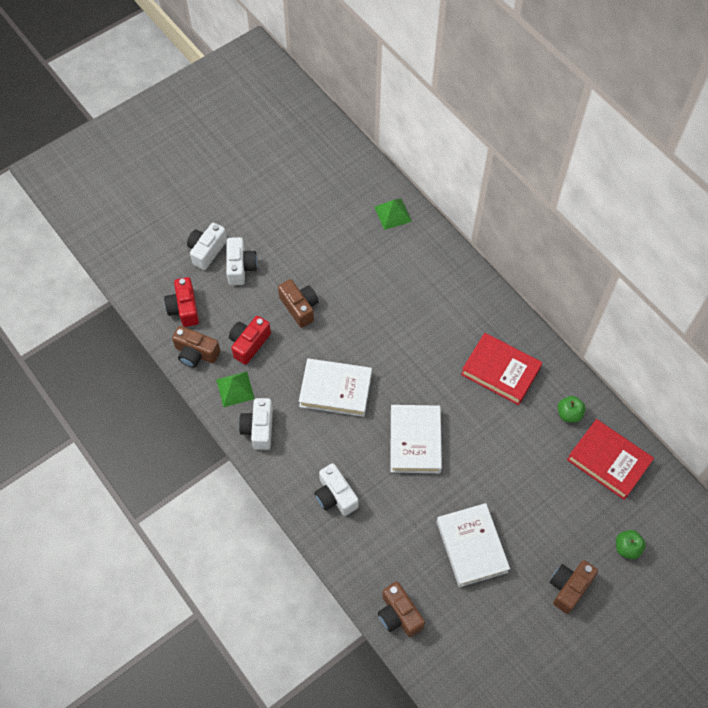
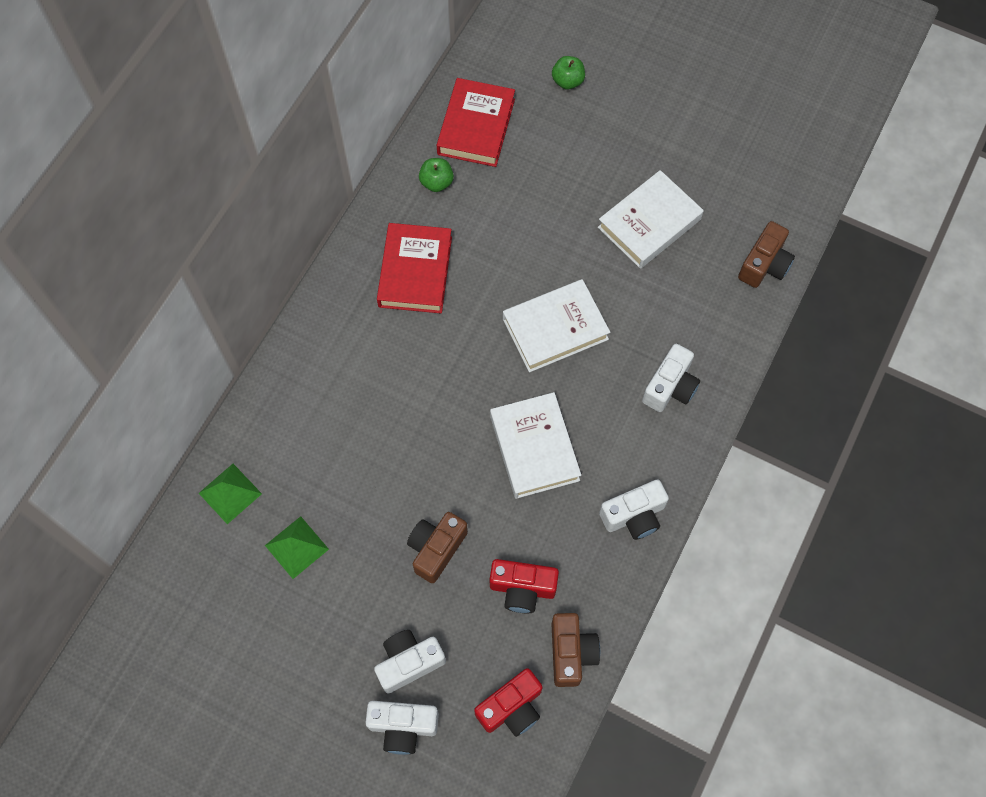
camera: 115 degrees left, 5 degrees up
(235, 389) = (596, 573): green pyramid -> green pyramid (296, 547)
(569, 587) = (641, 119): brown camera -> none

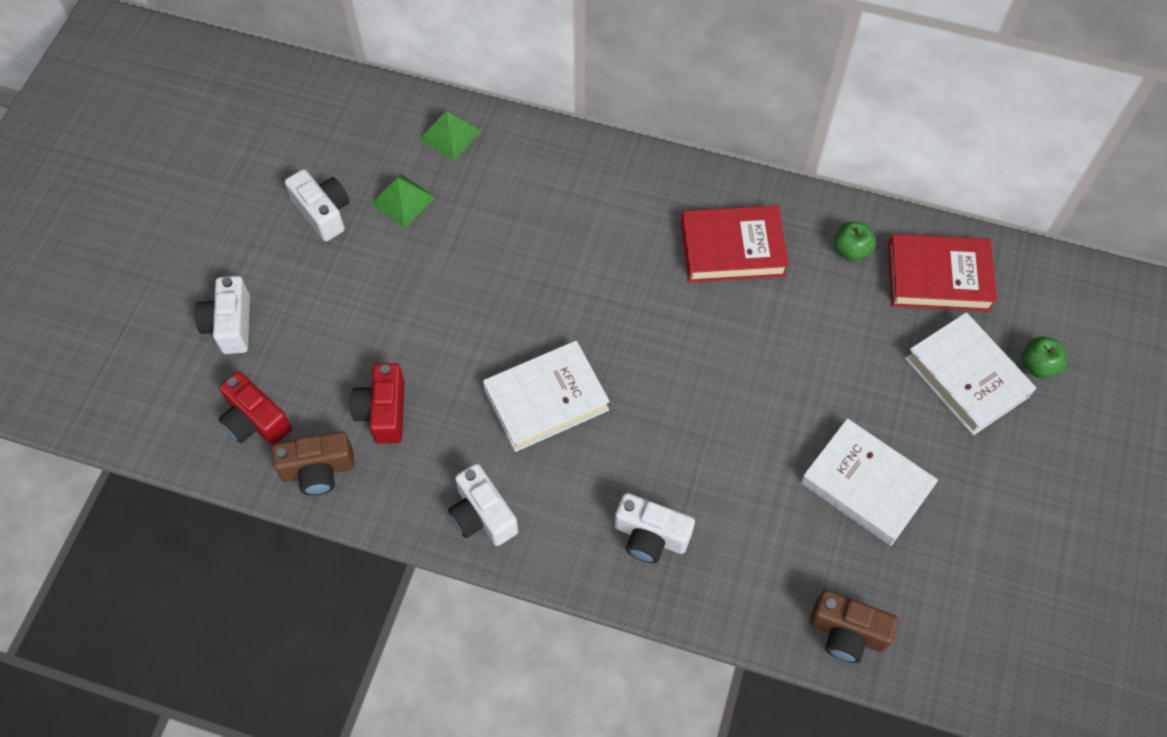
camera: 80 degrees right, 5 degrees down
(409, 662) = (295, 318): white camera -> white camera (323, 212)
(436, 549) = (417, 323): brown camera -> none
(555, 329) = (697, 400): white book -> white book (966, 377)

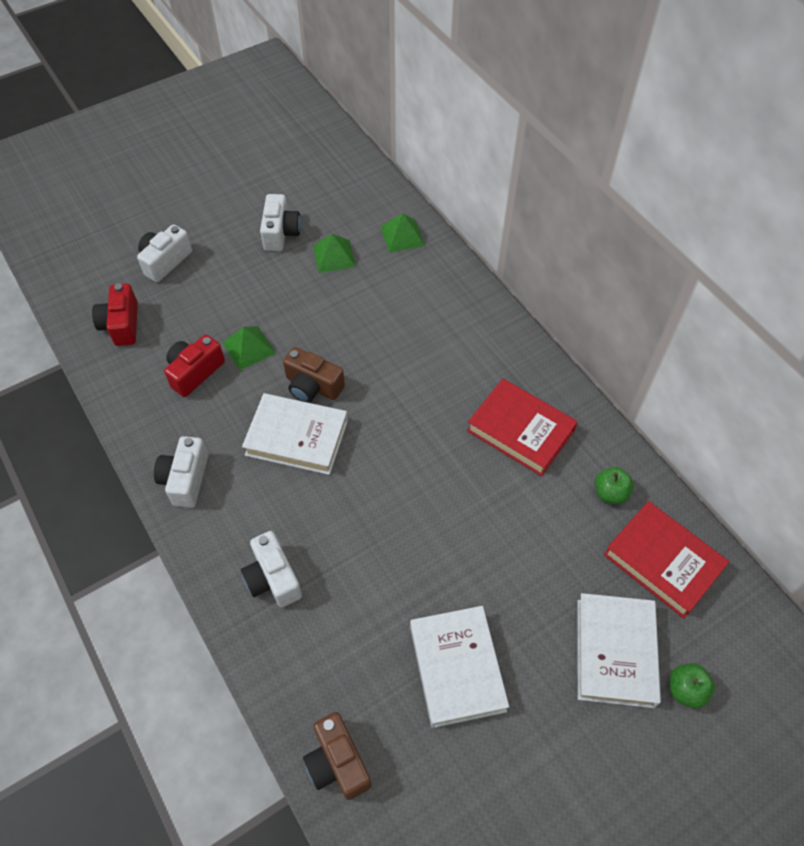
camera: 40 degrees right, 5 degrees down
(318, 470) = (124, 379): brown camera -> brown camera (312, 386)
(412, 350) = (249, 348): none -> green pyramid

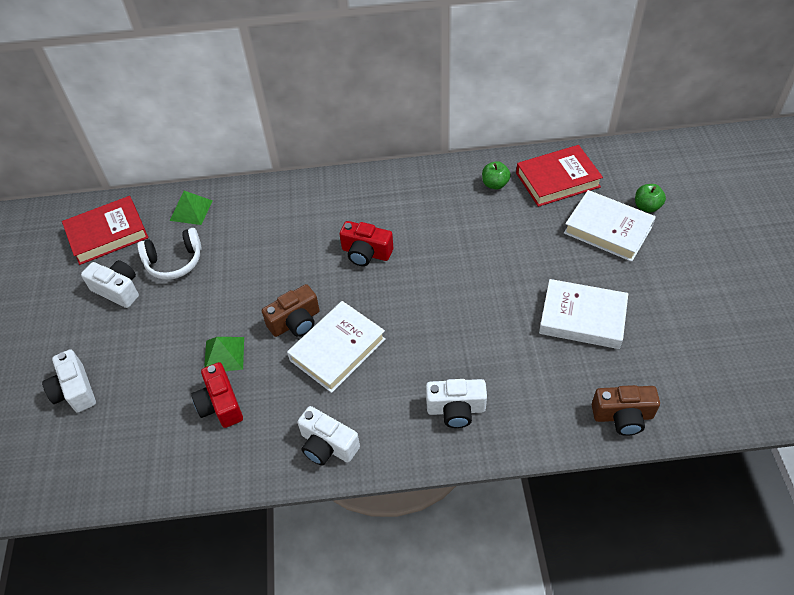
camera: 60 degrees left, 5 degrees down
(122, 325) = (122, 450): red camera -> red camera (366, 253)
(334, 256) = (174, 261): green pyramid -> white headphones
(520, 430) = (418, 210): red book -> red book (107, 234)

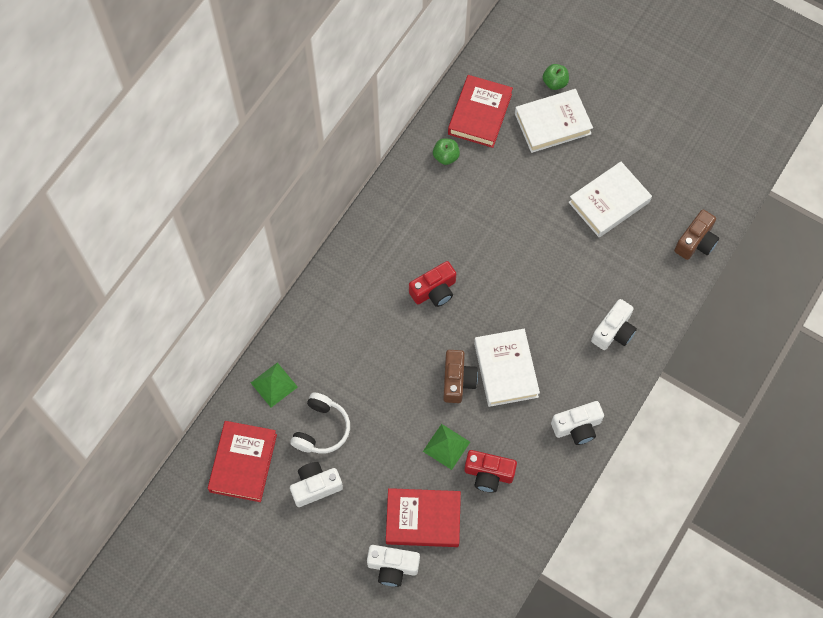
camera: 55 degrees left, 15 degrees up
(138, 383) = (423, 519): none -> red book

